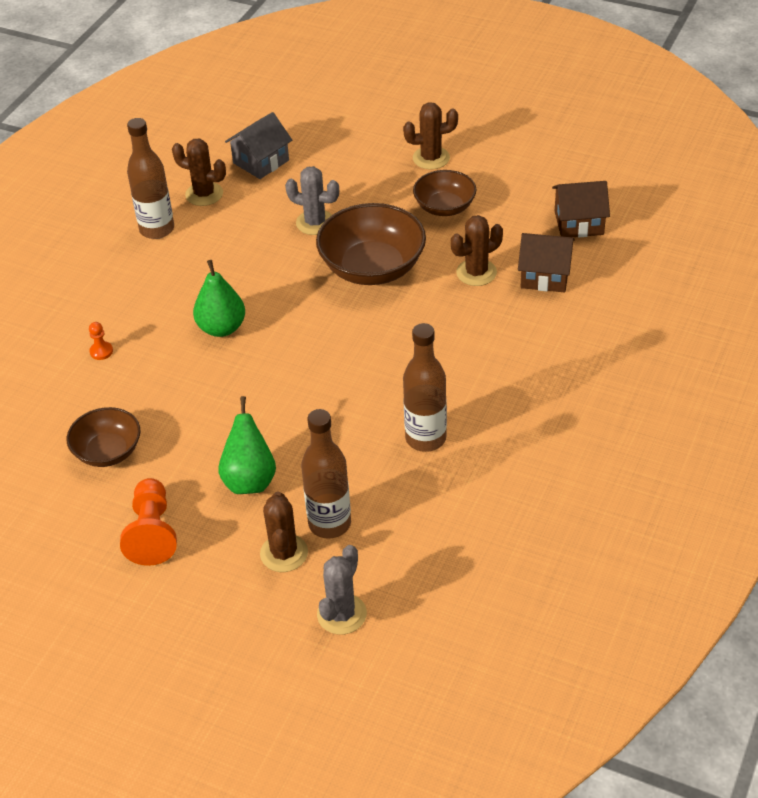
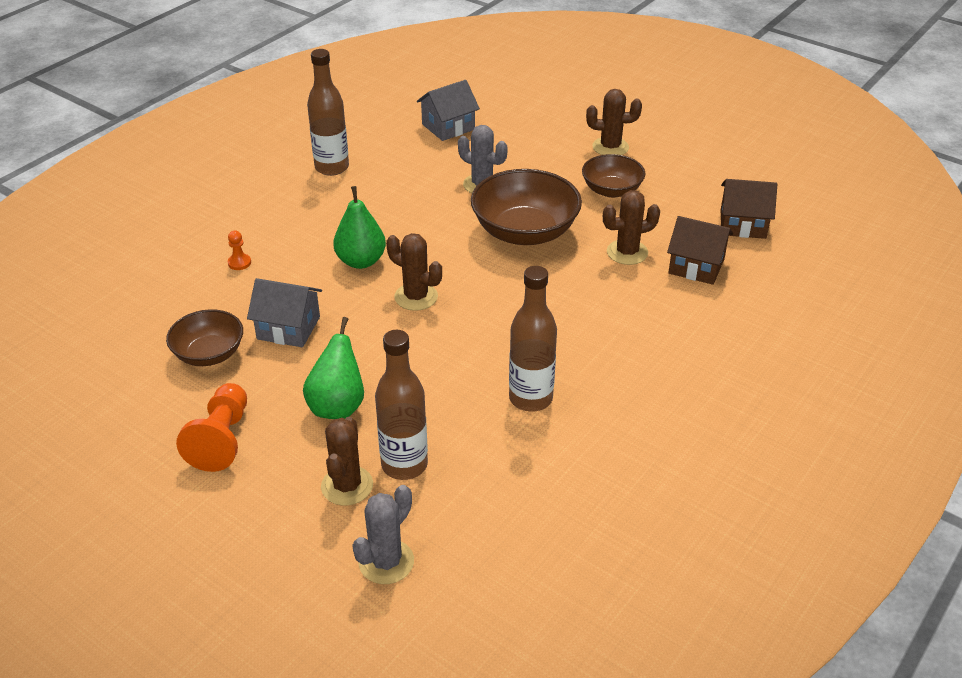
camera: 10 degrees right, 5 degrees down
(175, 411) = (288, 328): none -> grey house
(204, 194) = (386, 145): brown cactus -> brown cactus (416, 297)

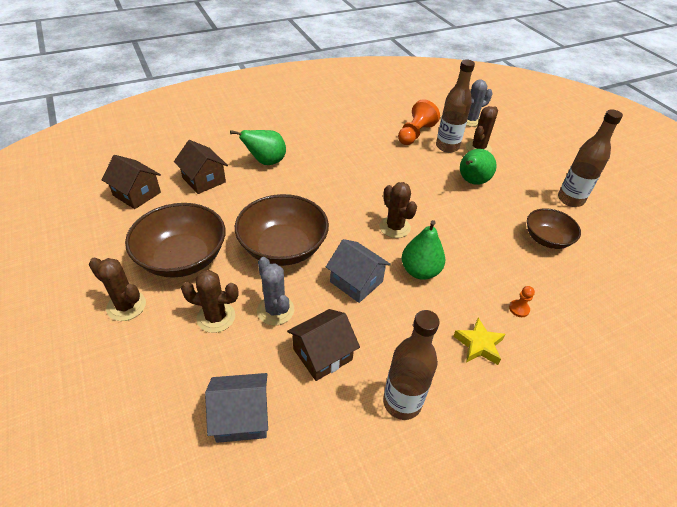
camera: 155 degrees left, 5 degrees up
(221, 439) = (540, 188): orange pawn -> orange pawn (415, 134)
(276, 221) = (479, 345): none -> yellow star
(288, 328) = (489, 237): grey house -> grey house (356, 281)
(416, 172) = (322, 354): none -> brown house
(530, 398) = (367, 151): brown bottle -> brown bottle (570, 199)
(611, 190) = (182, 258): brown bowl -> brown bowl, size x1.65
(627, 252) = (233, 204): brown cactus -> brown cactus (216, 317)
(653, 319) = (266, 162): none -> green pear

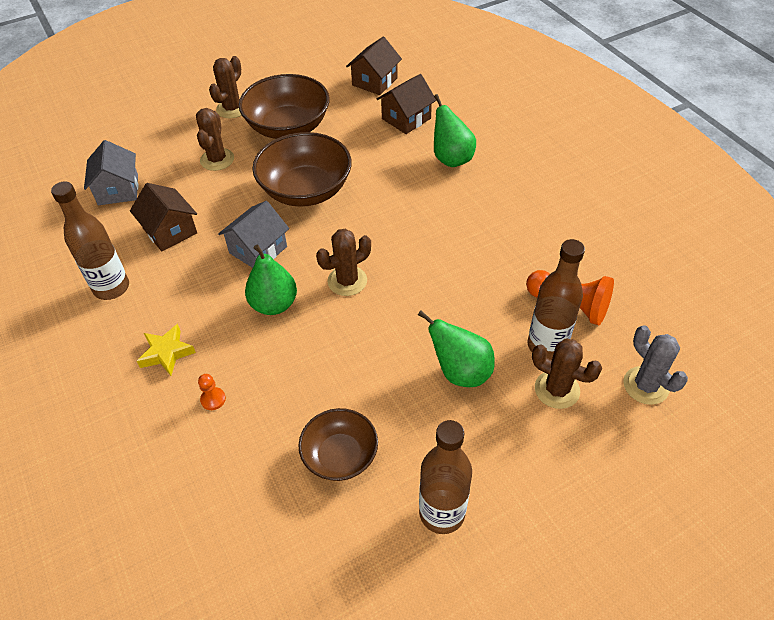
camera: 90 degrees right, 5 degrees up
(275, 310) = (223, 195): grey cactus -> none

